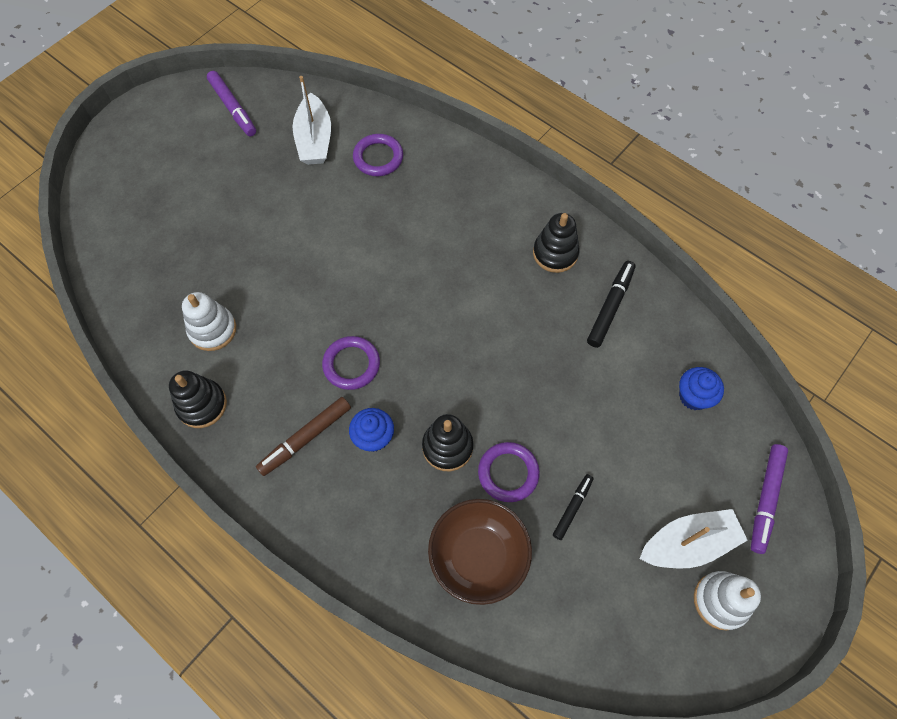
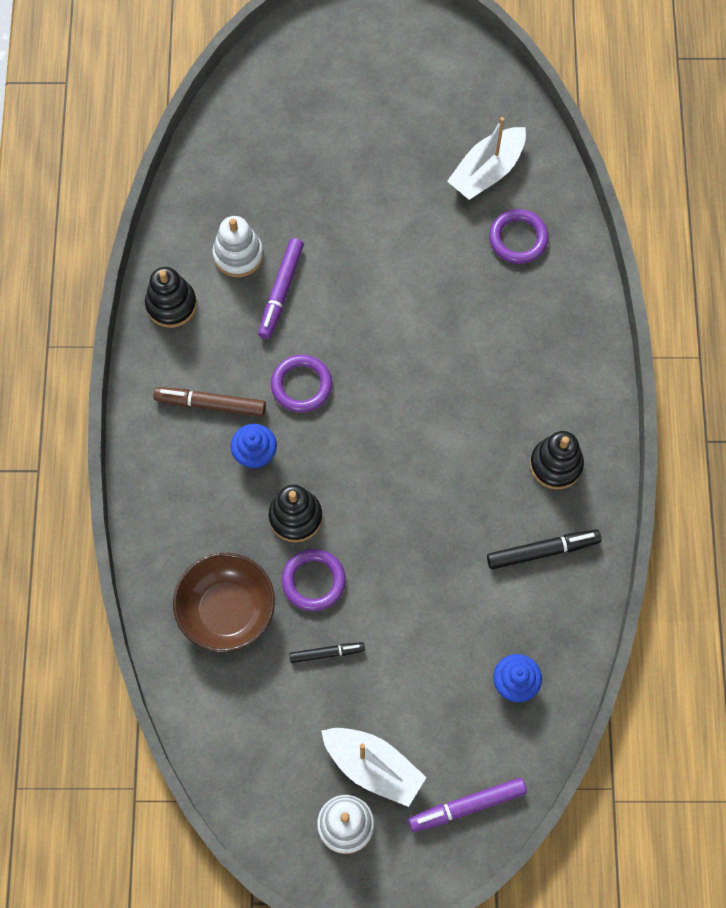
camera: 50 degrees right, 5 degrees up
(233, 108) = (456, 77): purple marker -> purple marker (281, 291)

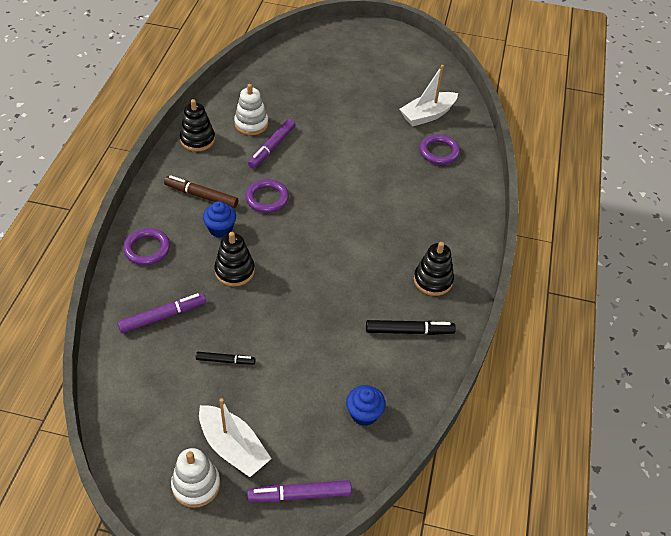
camera: 10 degrees right, 20 degrees down
(227, 610) = (162, 316): brown bowl -> purple marker
(313, 581) = (233, 312): purple ring -> purple ring (147, 249)

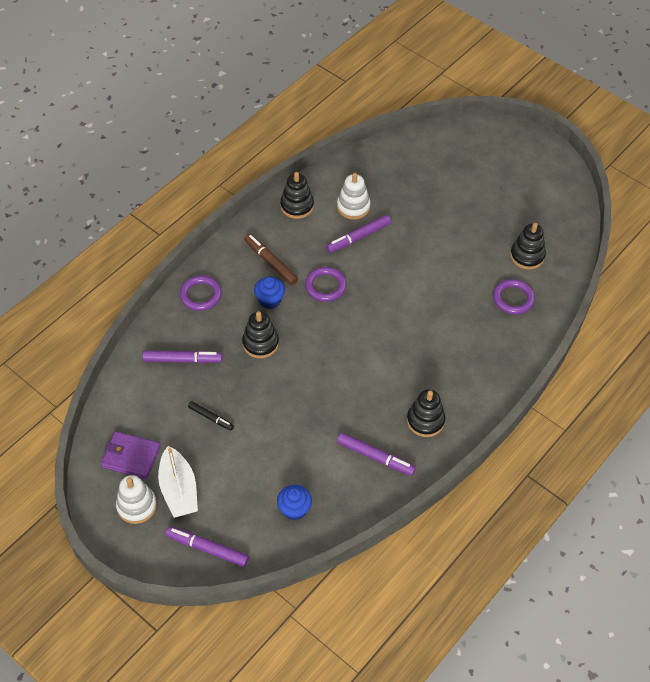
camera: 30 degrees right, 5 degrees up
(161, 436) = (131, 457): none -> purple wallet
(409, 331) = (375, 457): black marker -> purple marker
(427, 115) = (527, 256): white boat -> black stacking toy

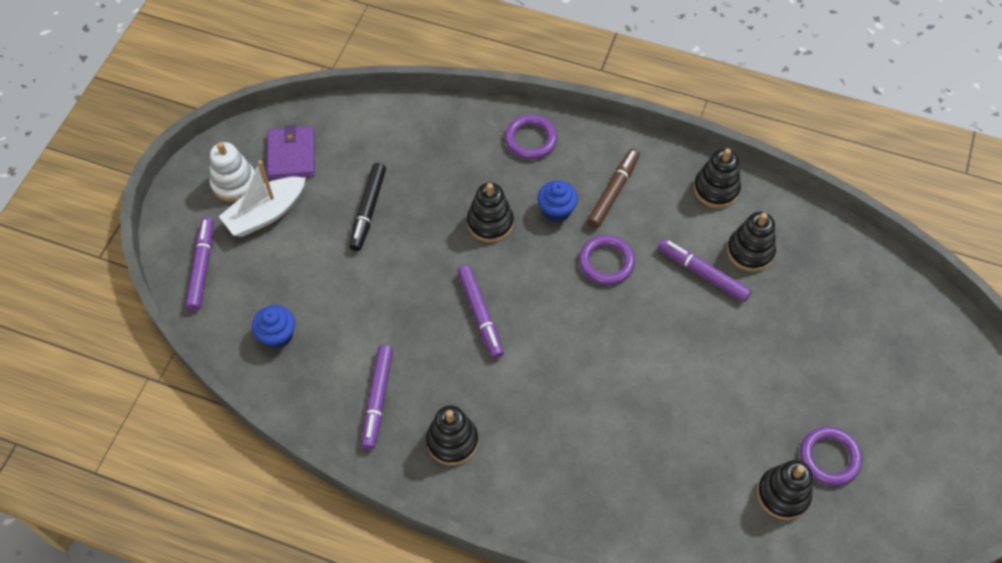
camera: 70 degrees right, 5 degrees up
(182, 360) = (434, 155): purple marker -> purple marker (480, 314)
(211, 417) = (368, 210): black marker -> black marker, size x1.56
(353, 207) = (750, 251): white stacking toy -> black stacking toy
(513, 298) = (697, 496): purple ring -> purple ring (829, 457)

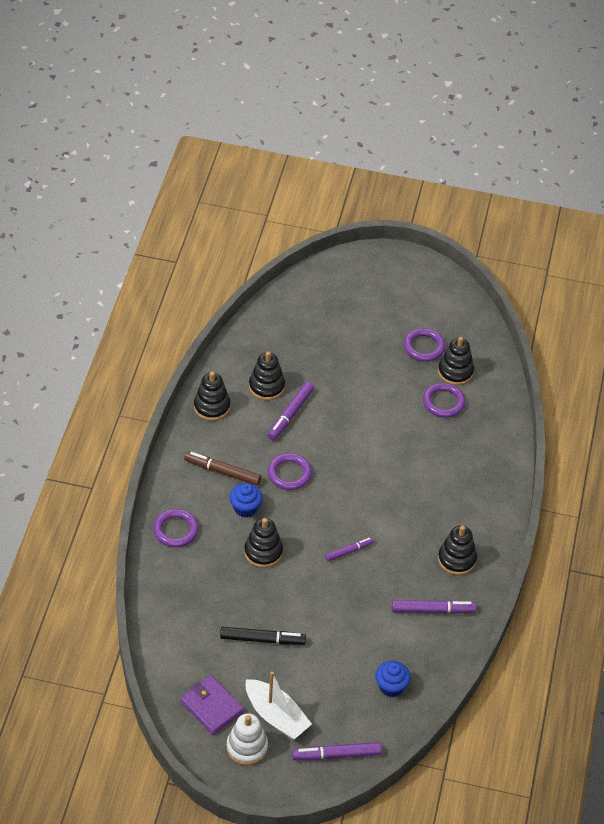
camera: 100 degrees left, 10 degrees down
(291, 155) = (211, 707): purple wallet -> purple wallet turned 60 degrees clockwise
(480, 314) = (349, 551): purple marker -> purple marker, size x0.64
(724, 468) = (443, 402): none -> purple ring

